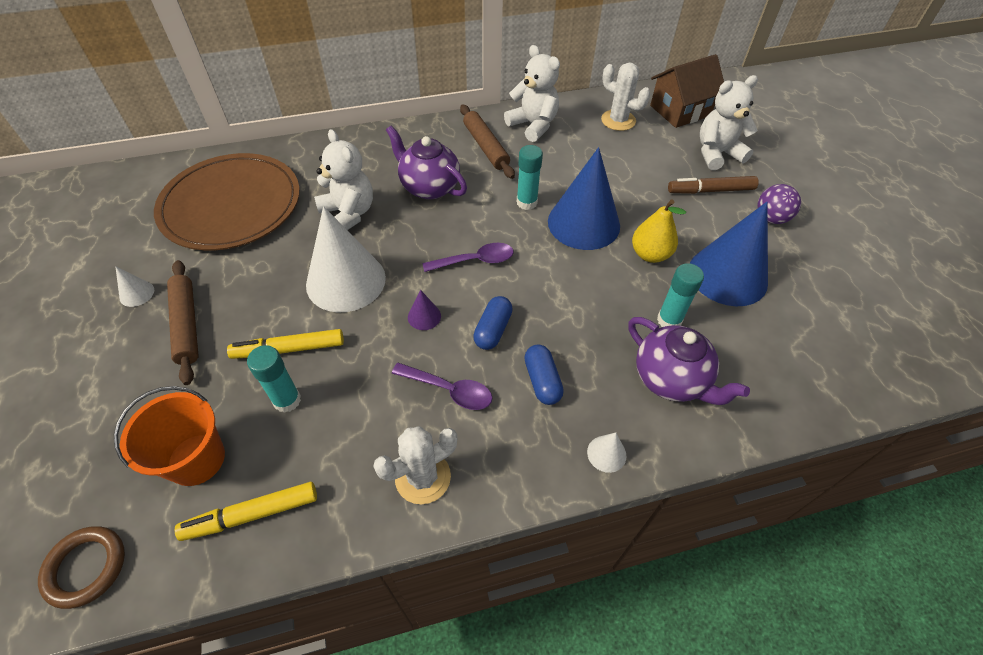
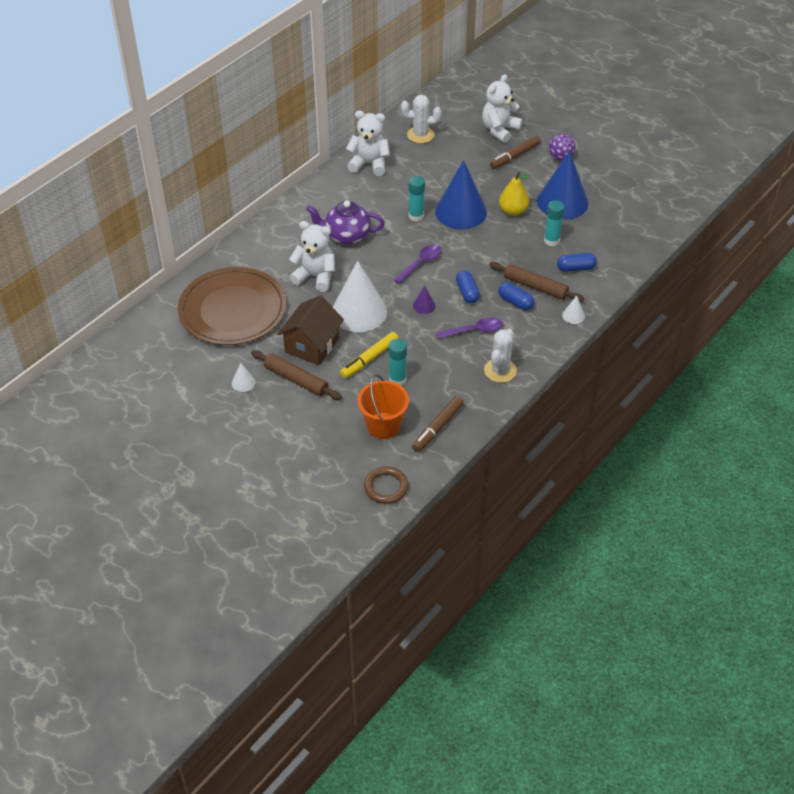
camera: 35 degrees left, 5 degrees down
(253, 514) = (438, 427): yellow marker -> brown marker
(485, 147) = (354, 193): brown rolling pin -> brown rolling pin (535, 287)
(671, 379) = (576, 268): purple teapot -> blue capsule
(680, 110) = (453, 109): brown house -> brown house (312, 345)

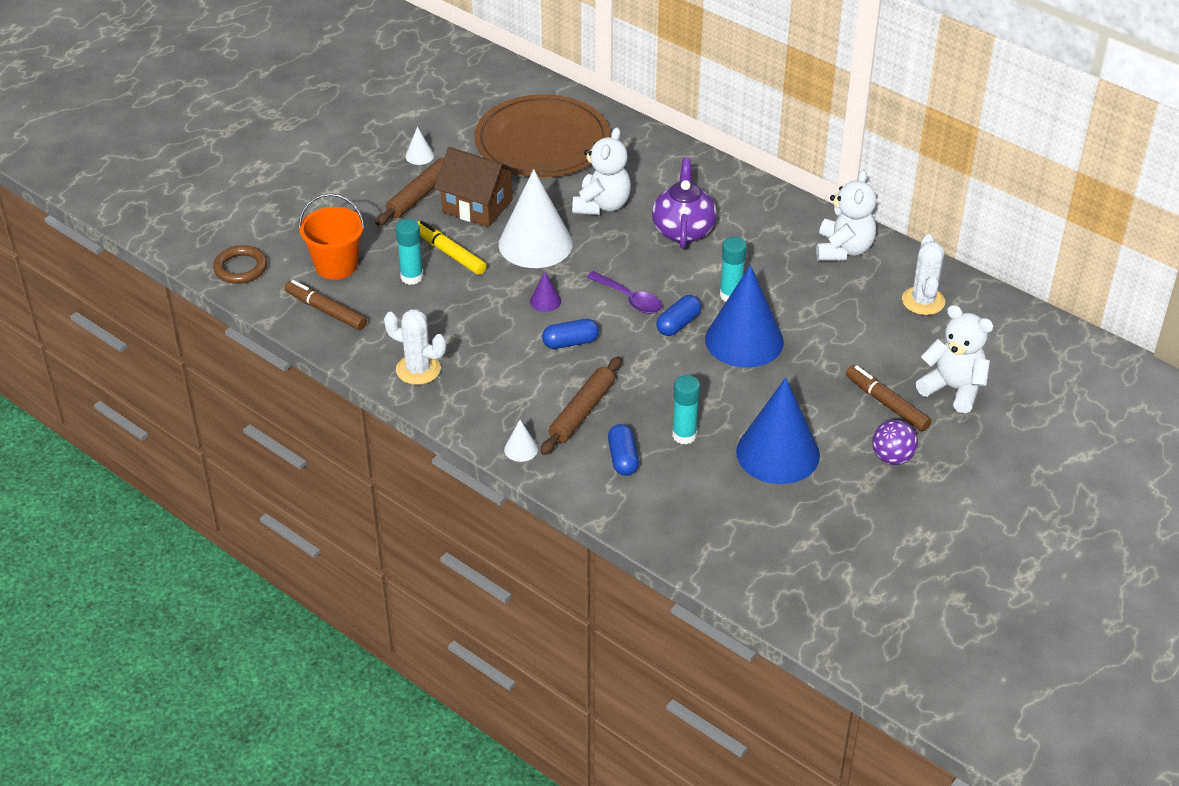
camera: 90 degrees right, 5 degrees down
(474, 331) = (495, 347): purple spoon -> none
(513, 211) = (750, 396): yellow pear -> none
(515, 302) = (550, 390): blue capsule -> blue capsule (678, 324)

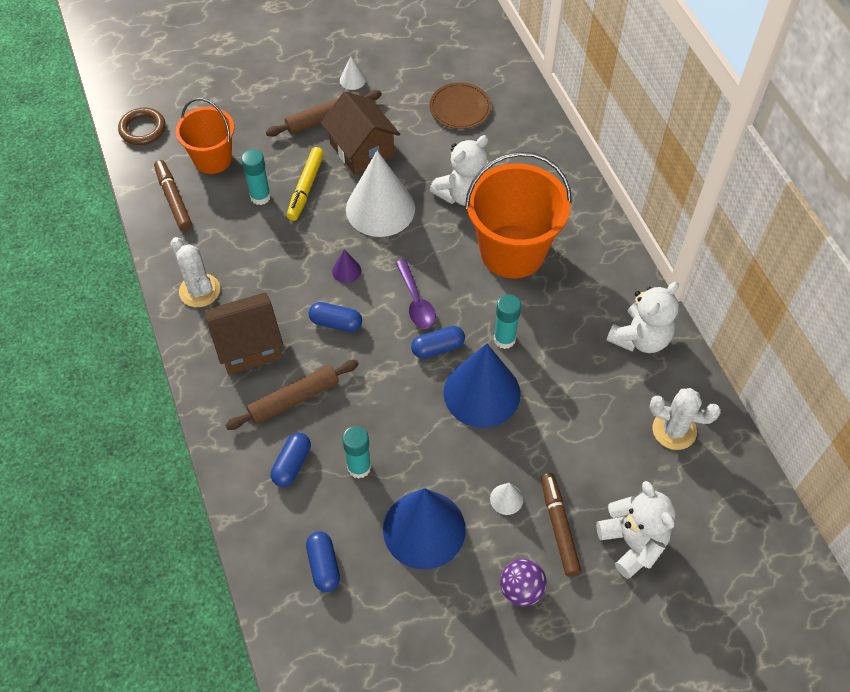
camera: 30 degrees right, 15 degrees up
(450, 254) = (306, 187): yellow marker -> yellow marker turned 150 degrees counterclockwise
(504, 391) = (248, 345): none -> brown house
(521, 449) = (219, 411): white cone -> white cone (506, 499)
(542, 142) = (460, 108): brown plate -> brown plate, size x0.49
(683, 230) = (512, 251): purple teapot -> orange bucket
(714, 515) = (323, 565): none -> blue capsule
(923, 301) = (674, 430): white cactus -> white cactus turned 75 degrees clockwise

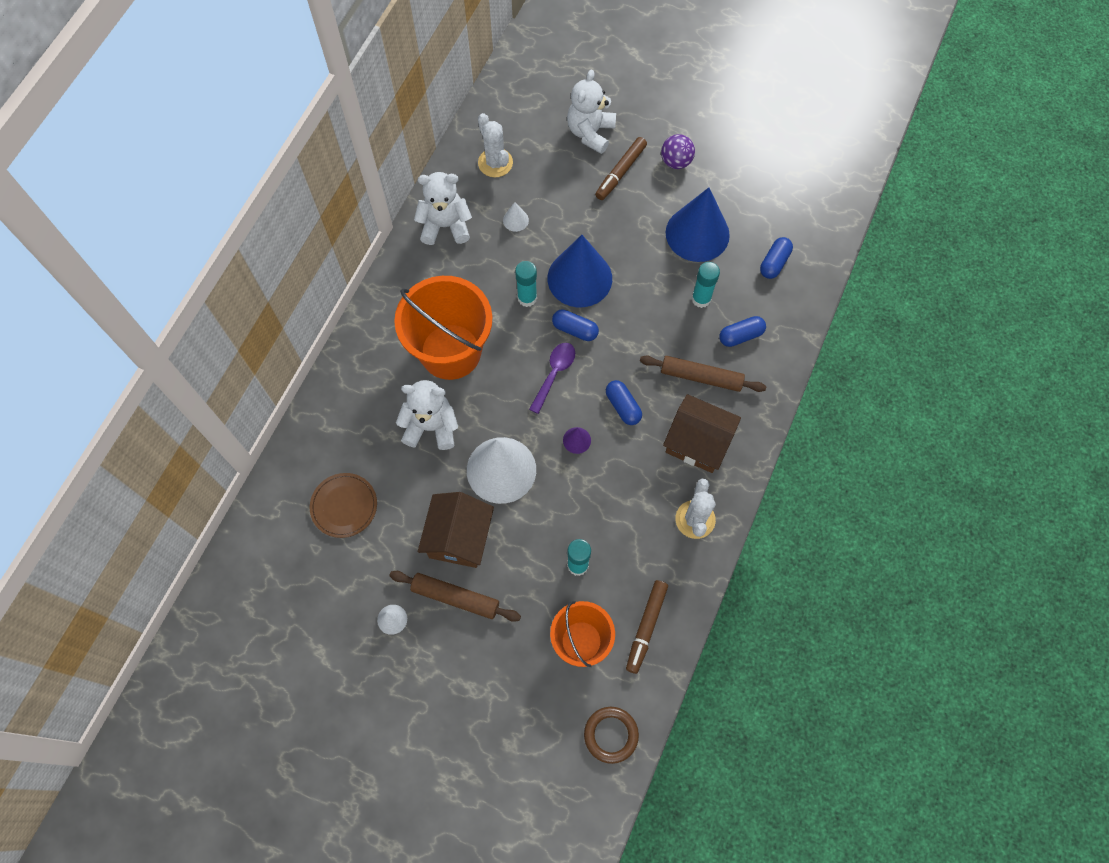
camera: 135 degrees left, 10 degrees up
(306, 187) = (535, 541): yellow marker -> none
(506, 499) = (633, 209): white cone -> white cone (515, 220)

